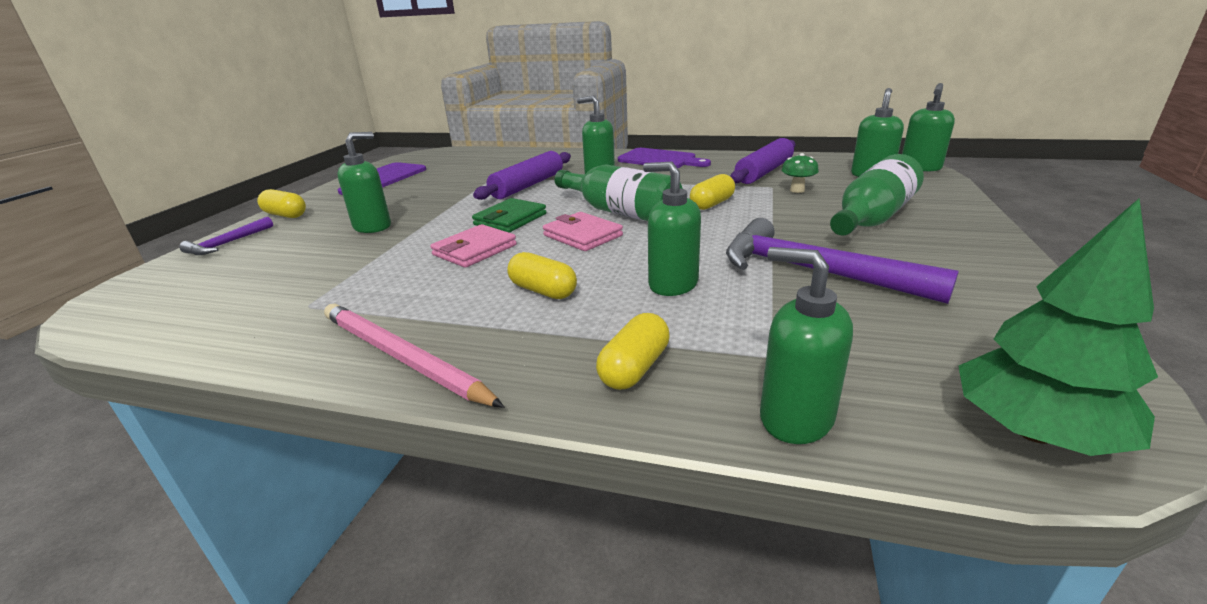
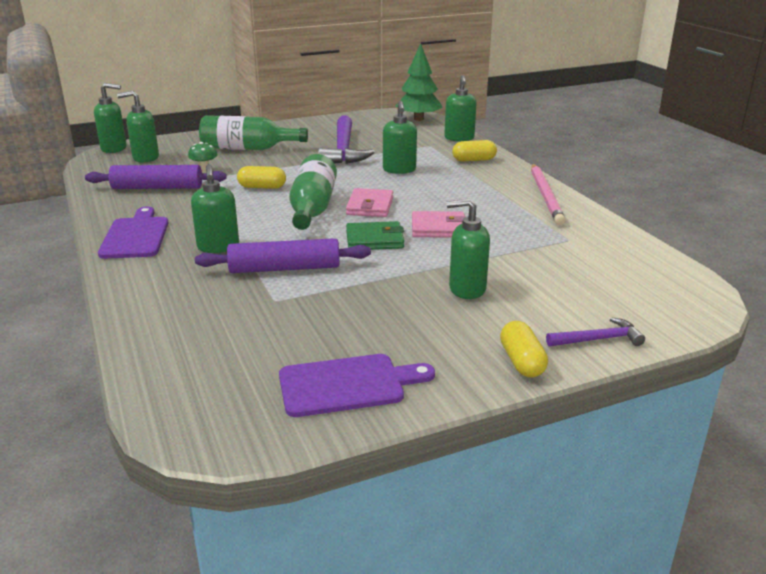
camera: 130 degrees left, 0 degrees up
(543, 291) = (451, 192): yellow capsule -> none

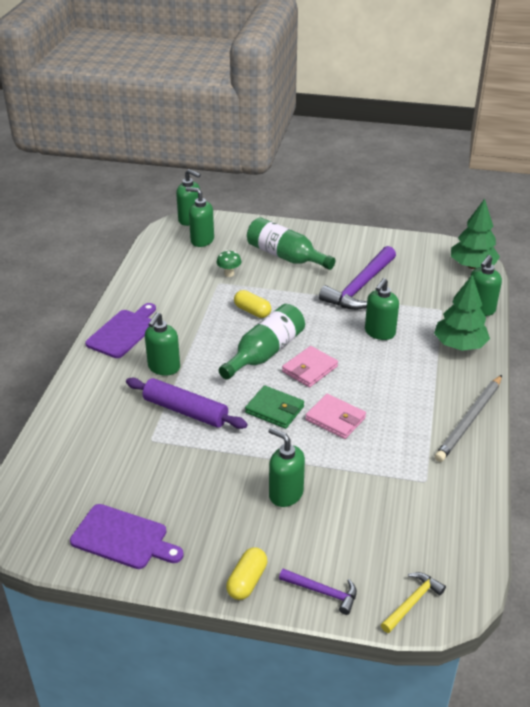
camera: 35 degrees right, 10 degrees up
(157, 188) = (180, 282): purple rolling pin -> none
(474, 160) = (459, 345): yellow capsule -> green tree
(546, 196) = (469, 420): pink pencil -> grey pencil
(675, 314) = (412, 602): none -> yellow hammer

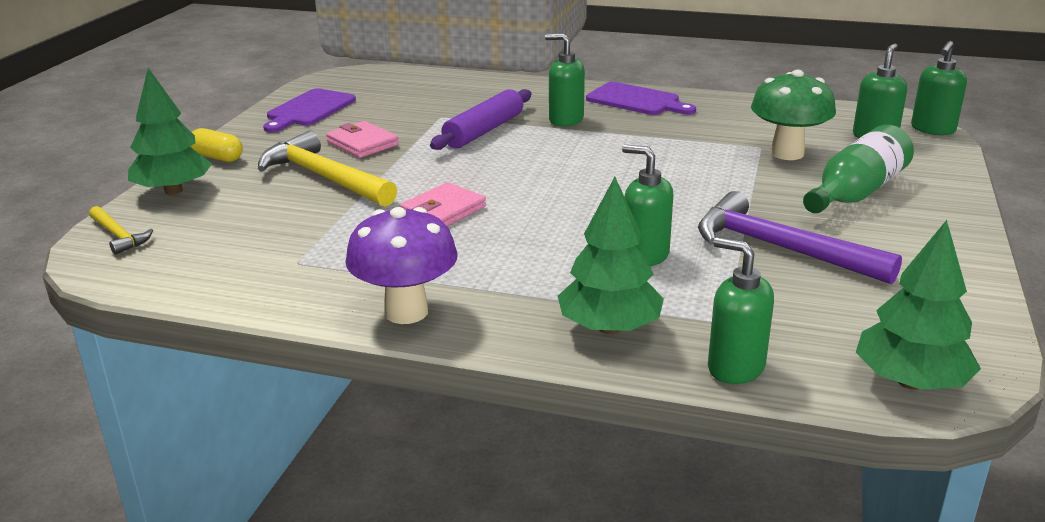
camera: 95 degrees right, 10 degrees down
(229, 274) = (787, 153): green mushroom -> green mushroom, size x2.10
(252, 311) = (691, 166): yellow capsule -> none
(265, 353) = (593, 173): green bottle -> none
(274, 409) = (473, 175): green wallet -> none
(285, 494) = (324, 177): green soap dispenser -> yellow hammer
(309, 369) = (553, 199): pink wallet -> pink wallet (362, 143)
(323, 592) = (173, 190): purple hammer -> green tree
(469, 420) = (406, 312): grey pencil -> purple mushroom

